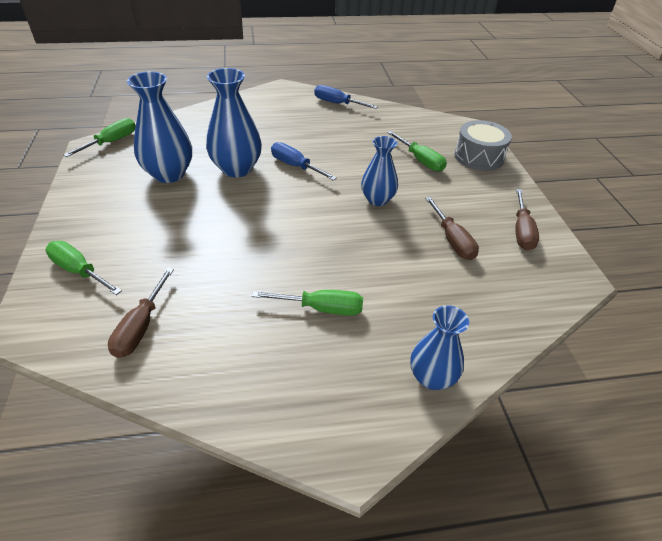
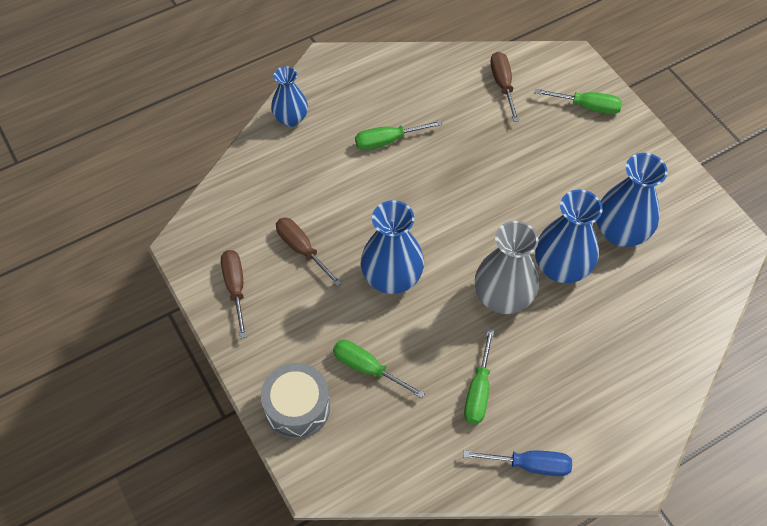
camera: 160 degrees right, 15 degrees up
(111, 142) = (726, 255): green screwdriver -> green screwdriver (478, 390)
(296, 166) = (503, 297): blue screwdriver -> grey vase
(377, 200) = (392, 278): blue vase -> blue vase, size x1.55

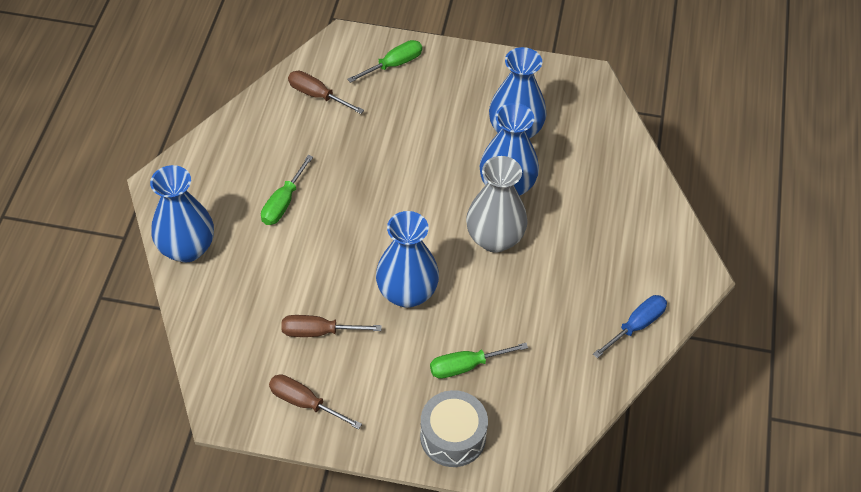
camera: 50 degrees left, 5 degrees down
(291, 118) = (187, 248): blue vase -> blue vase, size x1.55
(478, 390) = (552, 311): green screwdriver -> none

